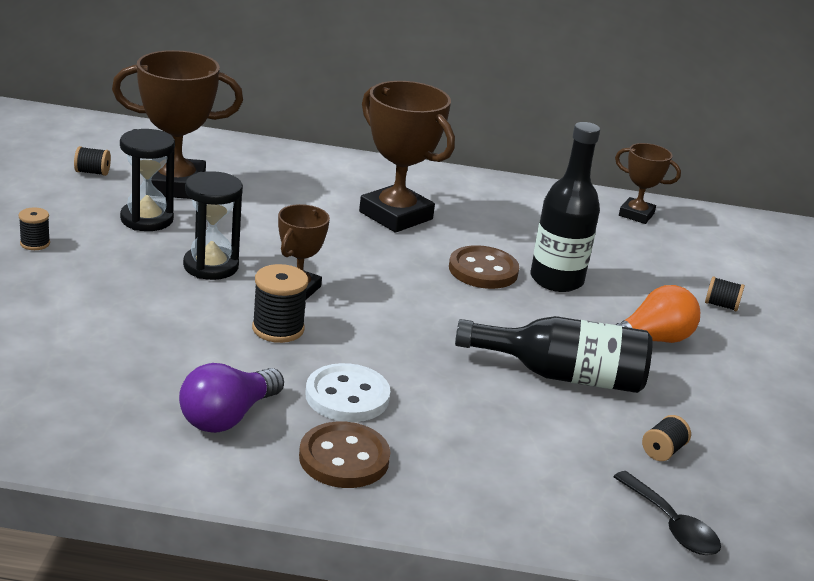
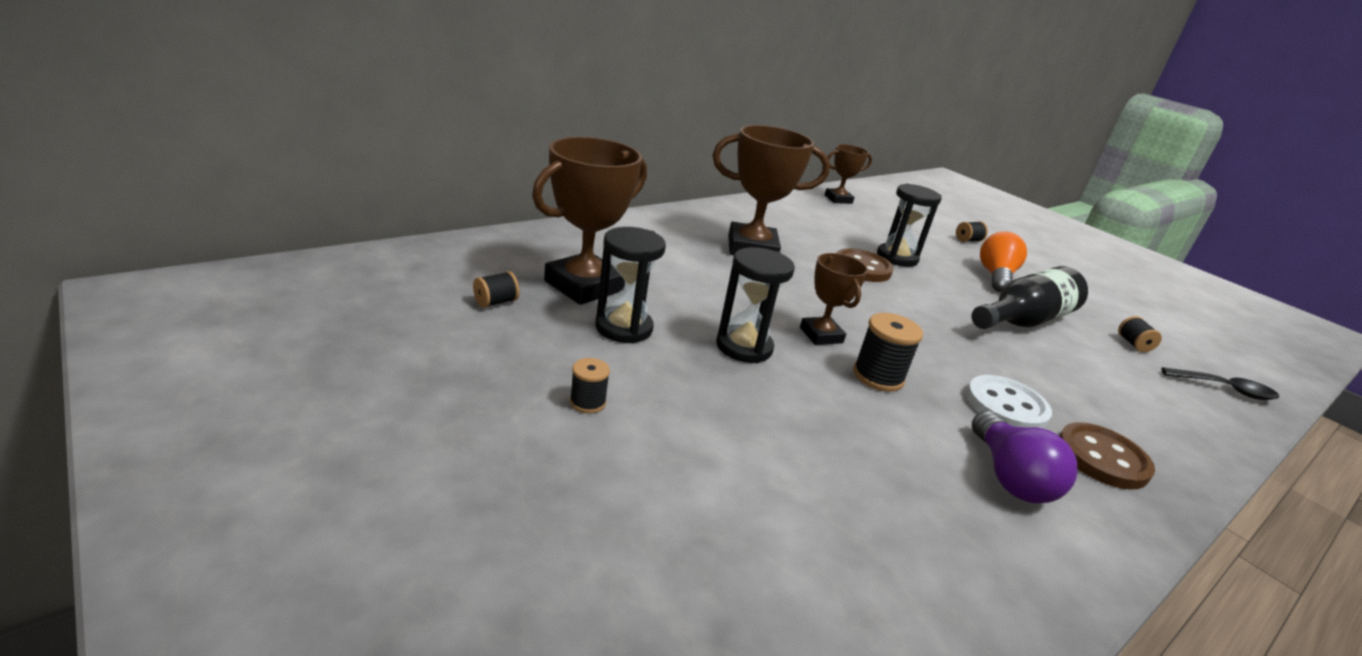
camera: 45 degrees left, 0 degrees up
(556, 280) = (897, 258): black bottle -> black hourglass

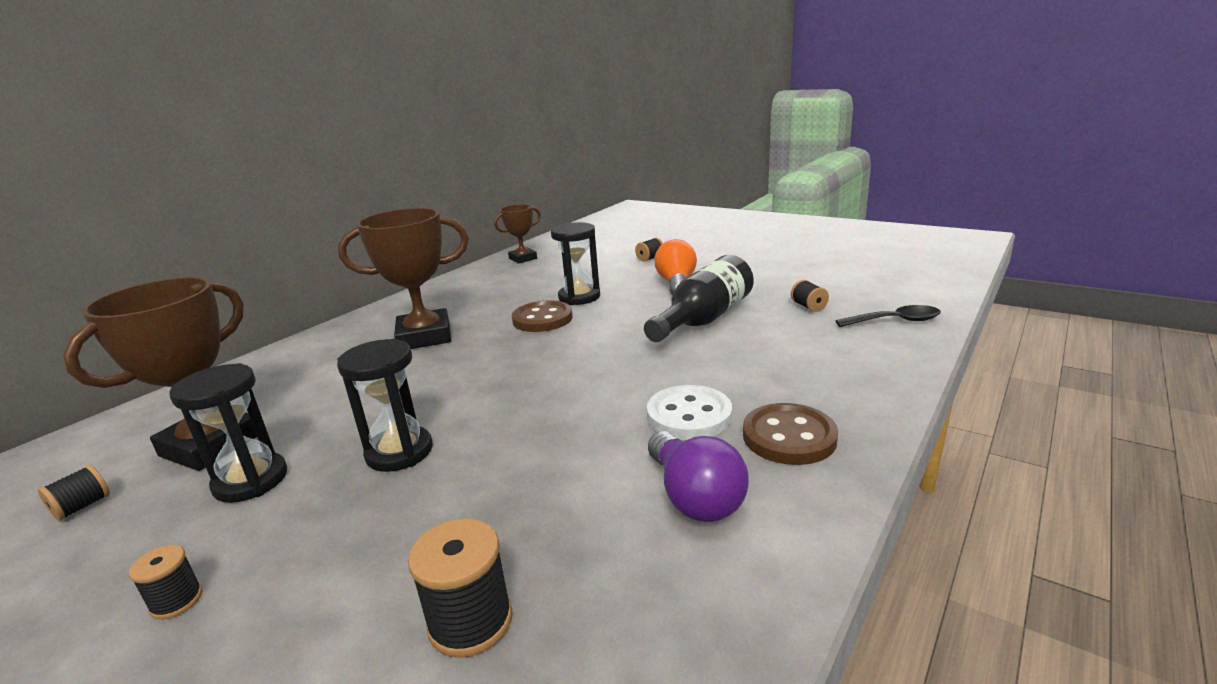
camera: 10 degrees left, 5 degrees down
(821, 335) = (492, 406): brown trophy -> none
(878, 376) = (552, 432): black spool -> black spool (470, 622)

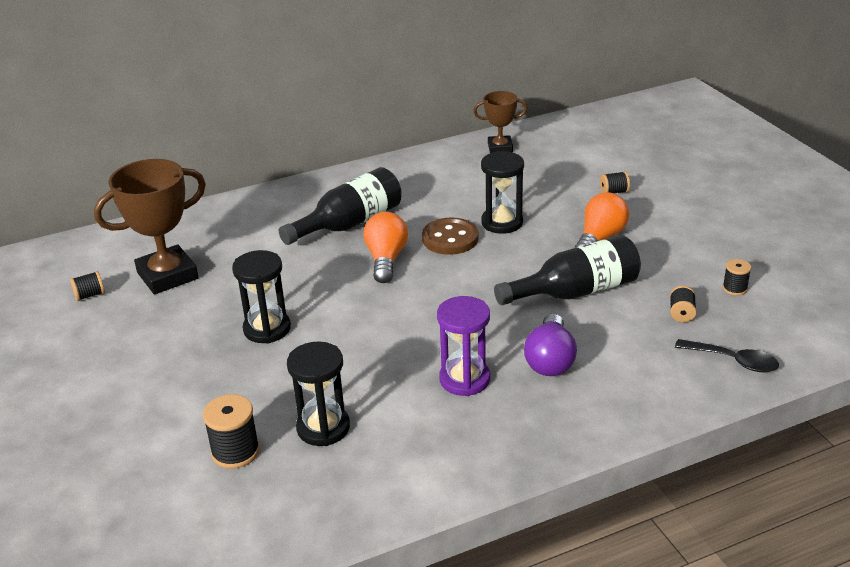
camera: 30 degrees right, 10 degrees up
(177, 601) = (115, 377): black spool -> black spool (734, 288)
(251, 481) = (177, 314): black hourglass -> black hourglass (323, 428)
(424, 337) = (349, 224): brown trophy -> black bottle
(492, 350) = (386, 259): none -> orange light bulb
(689, 415) = (464, 379): white button -> purple hourglass
(694, 497) = (406, 438): purple light bulb -> purple light bulb (550, 360)
(789, 437) = (510, 425): brown button -> none

